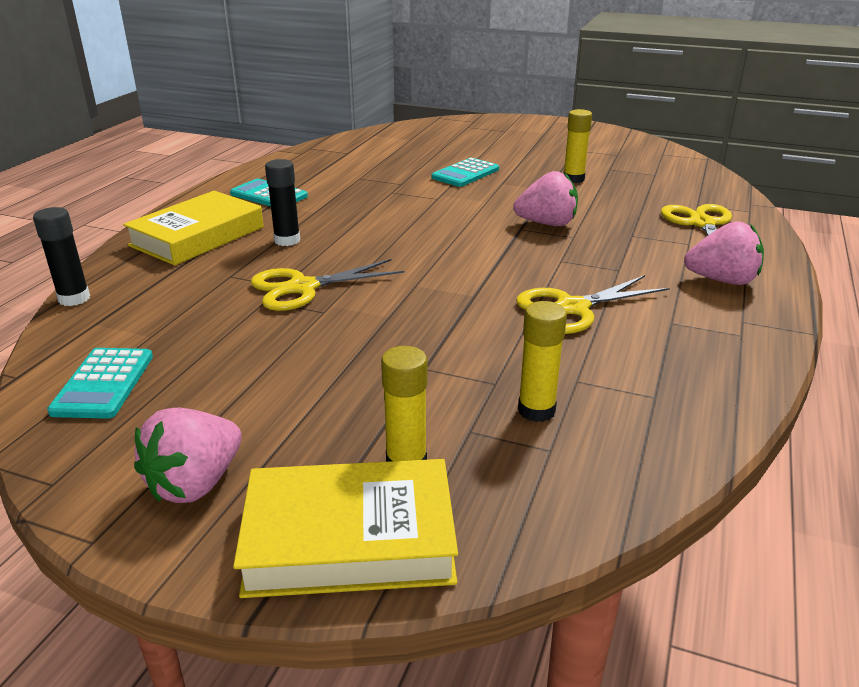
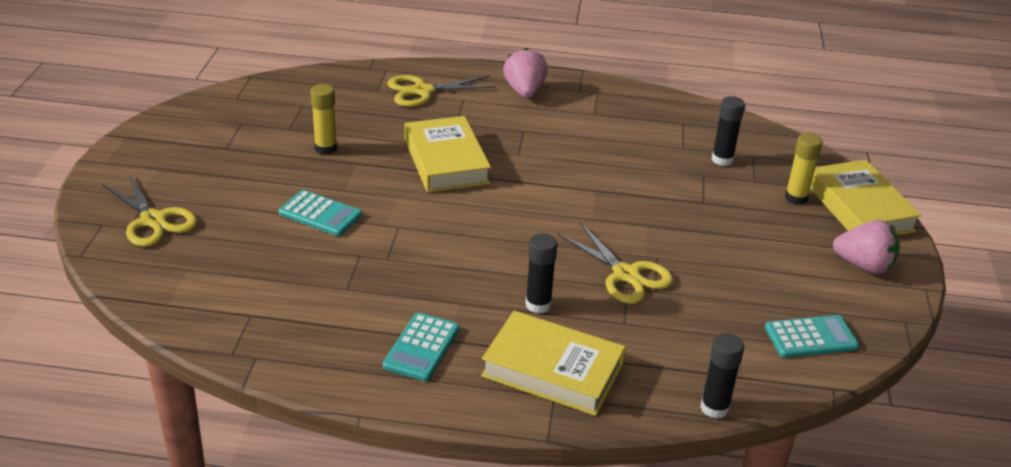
camera: 105 degrees left, 5 degrees up
(536, 410) = (722, 160): yellow glue stick -> black glue stick
(547, 224) = (446, 161): pink strawberry -> yellow book
(571, 308) = (595, 149): yellow scissors -> yellow scissors (153, 220)

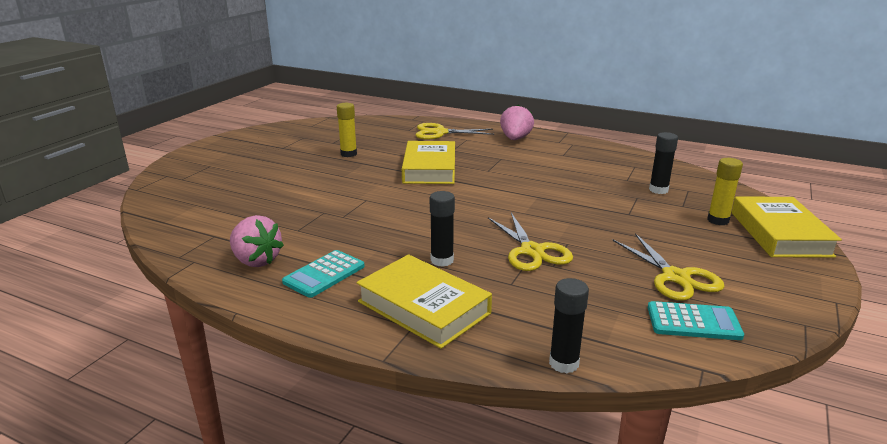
camera: 20 degrees right, 10 degrees down
(153, 220) = (200, 177): yellow scissors -> yellow scissors (675, 277)
(320, 214) = (315, 186): turquoise calculator -> none
(864, 265) = (771, 275): pink strawberry -> pink strawberry (256, 261)

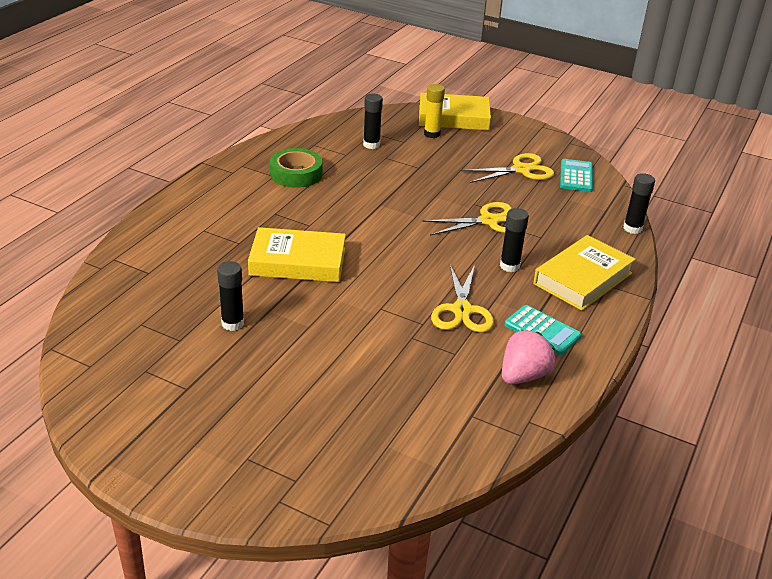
camera: 90 degrees left, 10 degrees up
(348, 154) = (232, 323): yellow glue stick -> black glue stick
(439, 132) = (172, 248): yellow scissors -> yellow scissors (461, 311)
(515, 139) = (215, 197): pink strawberry -> none
(572, 162) = (296, 174): none -> green tape

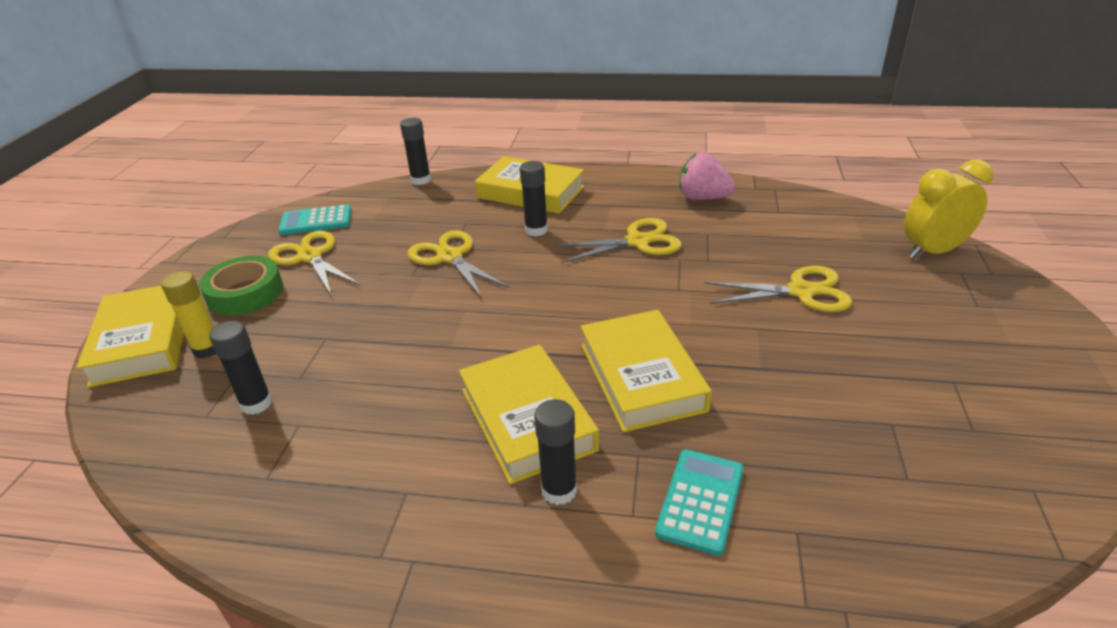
camera: 105 degrees left, 0 degrees up
(232, 323) = (814, 388): black glue stick -> black glue stick (559, 490)
(294, 216) = (527, 419): none -> yellow book
(296, 174) = (389, 463): green tape -> green tape (245, 293)
(334, 367) = (801, 292): none -> yellow scissors
(337, 482) = (933, 251): none -> yellow clock
(542, 330) = (631, 199): turquoise calculator -> turquoise calculator (700, 501)

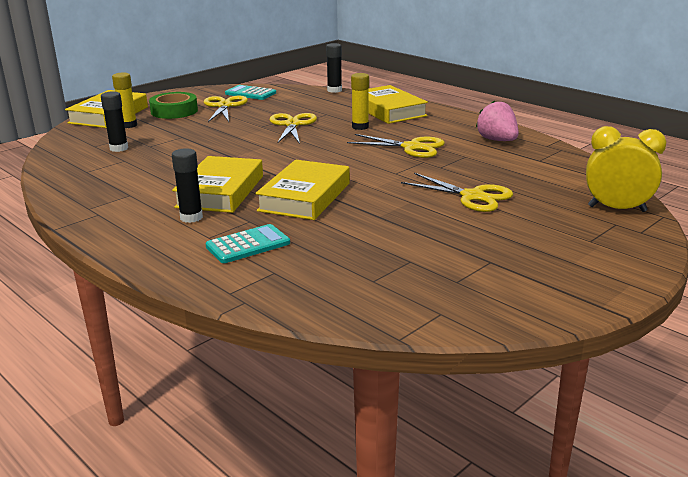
camera: 35 degrees right, 10 degrees down
(536, 230) = (360, 127): black glue stick -> yellow glue stick

